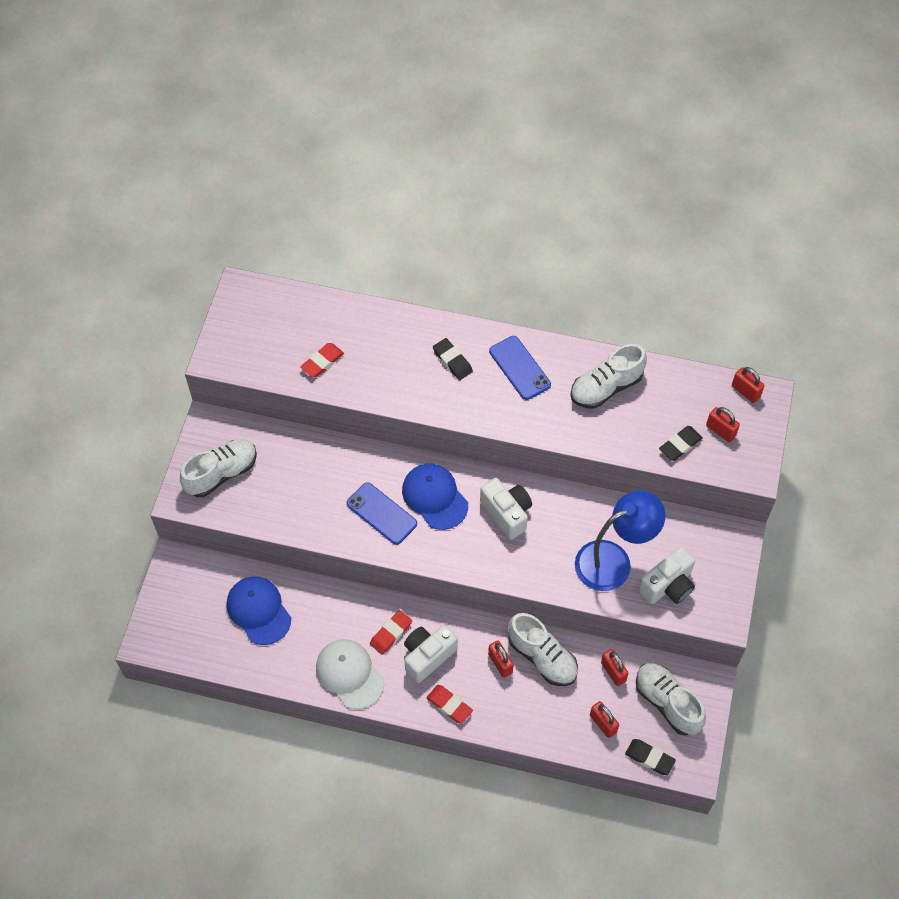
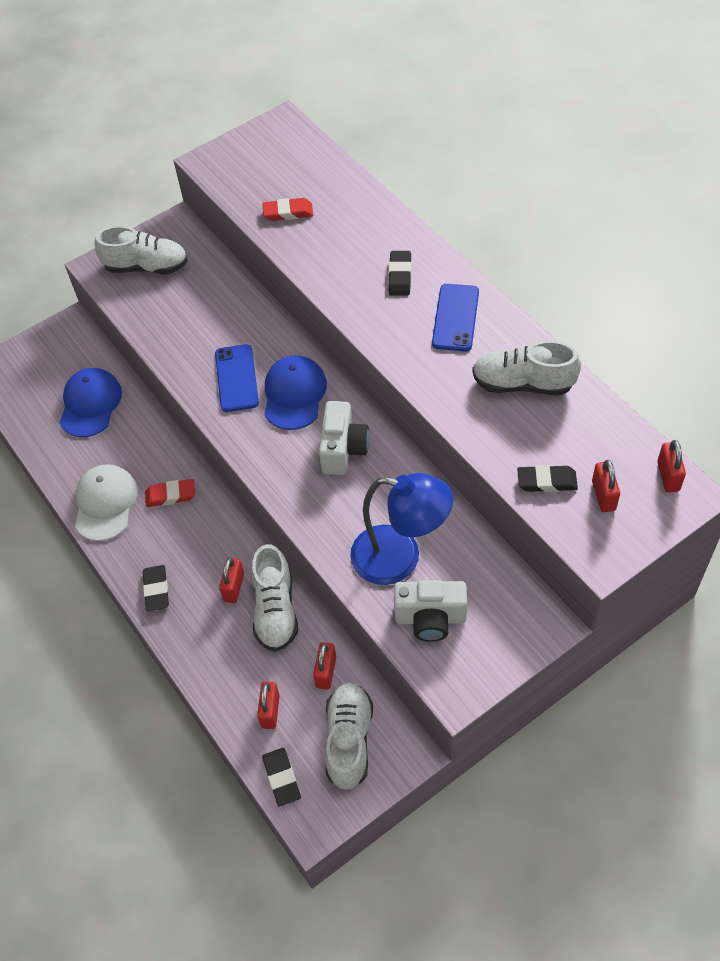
camera: 45 degrees right, 5 degrees down
(427, 656) = (181, 535): white camera -> none
(449, 705) = (156, 590): red eraser -> black eraser

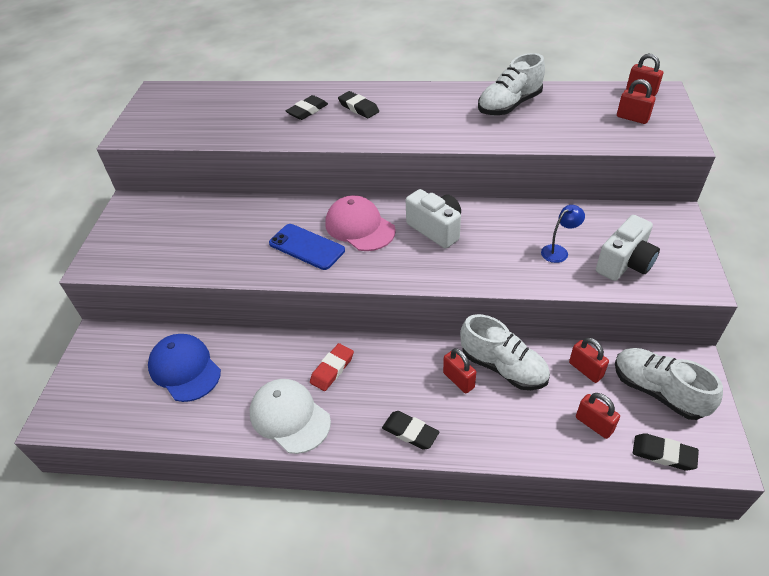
camera: 50 degrees left, 10 degrees down
(146, 267) = (139, 238): white shoe -> none
(288, 212) = (233, 124): red eraser -> none
(294, 394) = (359, 227): blue cap -> pink cap
(400, 558) = (558, 251): blue lamp -> blue lamp, size x0.44
(455, 318) = (423, 104): blue phone -> none
(547, 481) = (598, 132): black eraser -> black eraser (307, 111)

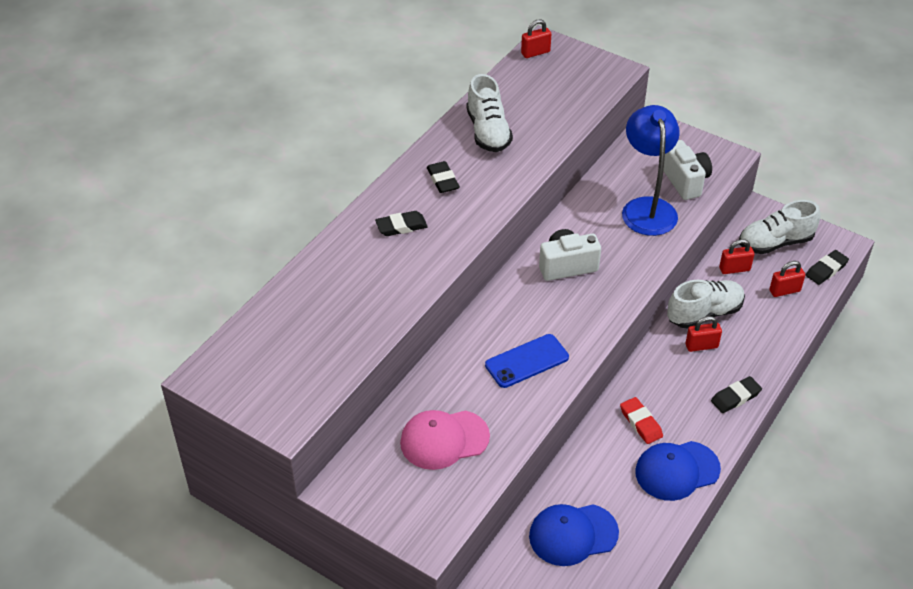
camera: 65 degrees left, 0 degrees up
(289, 417) = (677, 471): white cap -> blue cap
(307, 111) = (372, 264): black eraser -> black eraser (442, 180)
(359, 227) = (525, 314): pink cap -> pink cap (444, 439)
(558, 251) = (647, 208): blue lamp -> blue lamp, size x2.27
(632, 118) = (568, 77): red padlock -> none

